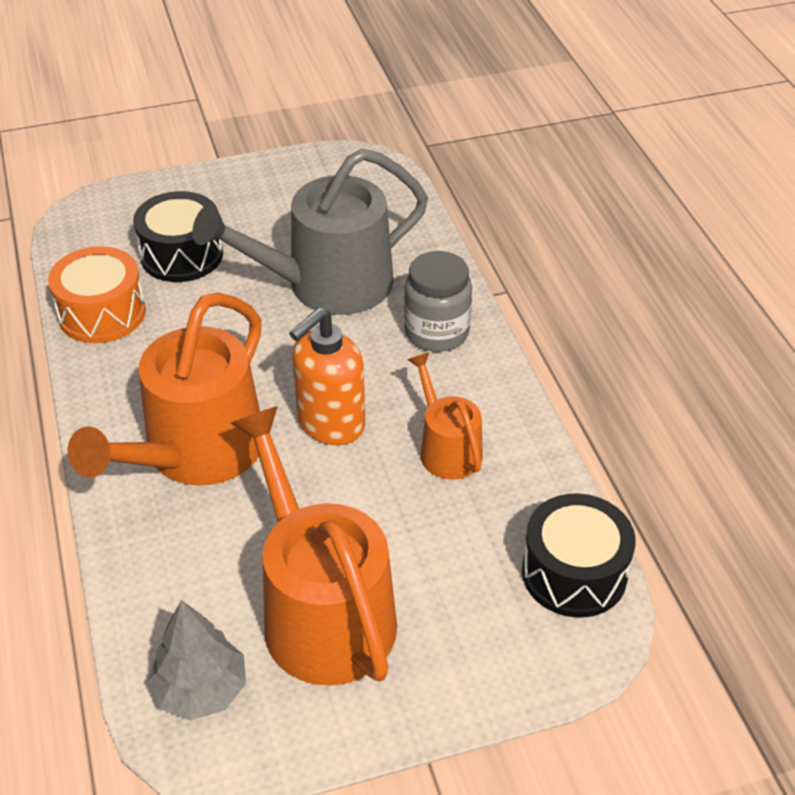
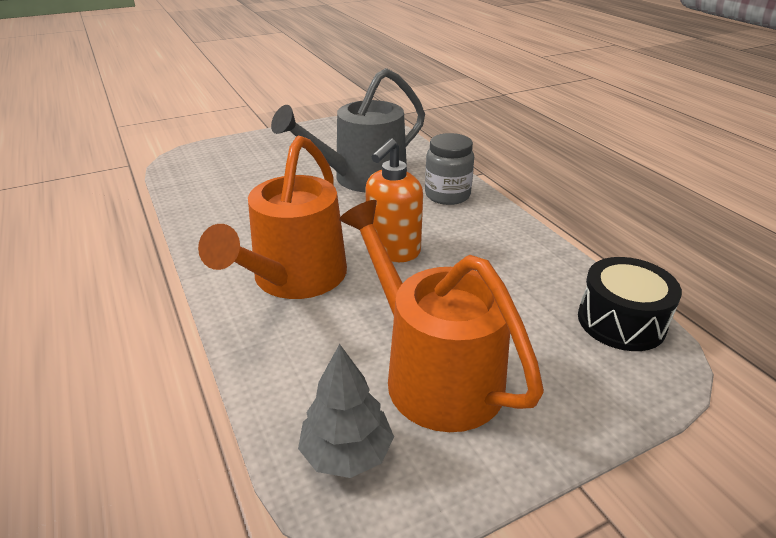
camera: 10 degrees left, 10 degrees down
(102, 313) = (203, 206): orange drum -> none
(182, 255) = (256, 172): black drum -> none
(447, 449) = (485, 256): orange watering can -> none

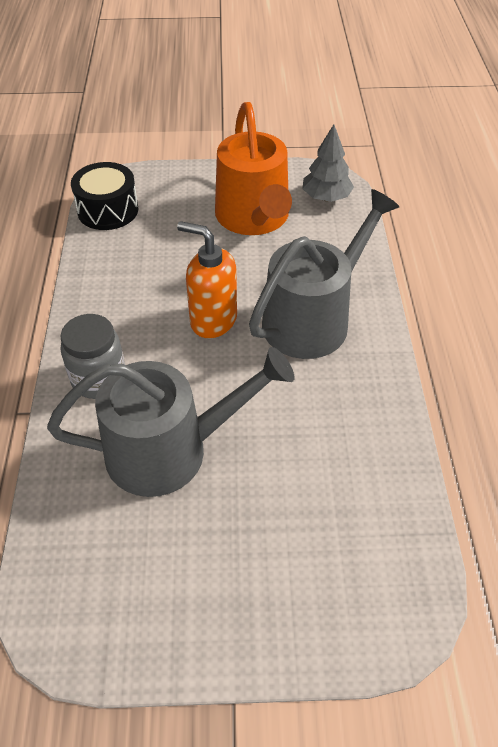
camera: 155 degrees left, 15 degrees up
(294, 278) = (313, 319): orange watering can -> grey watering can
(393, 251) = (213, 320): orange soap dispenser -> orange soap dispenser turned 120 degrees counterclockwise

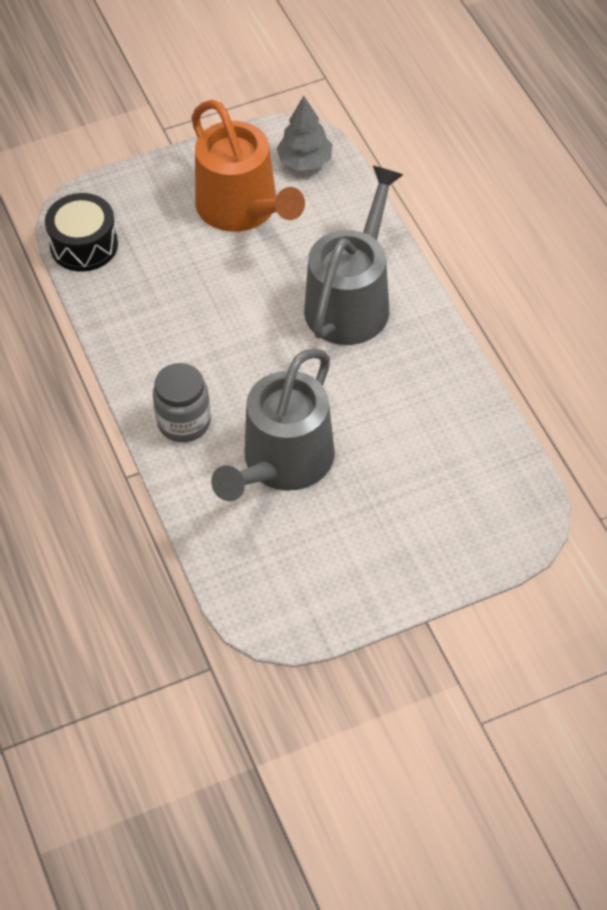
camera: 20 degrees left, 5 degrees up
(169, 450) = (283, 462): grey watering can -> grey watering can turned 150 degrees clockwise
(213, 320) = (258, 332): orange soap dispenser -> none

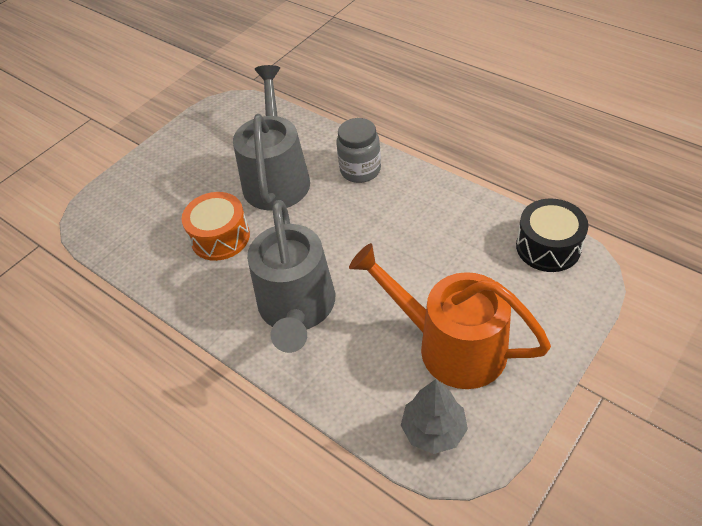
camera: 155 degrees right, 5 degrees down
(386, 415) = (220, 237): none -> orange drum

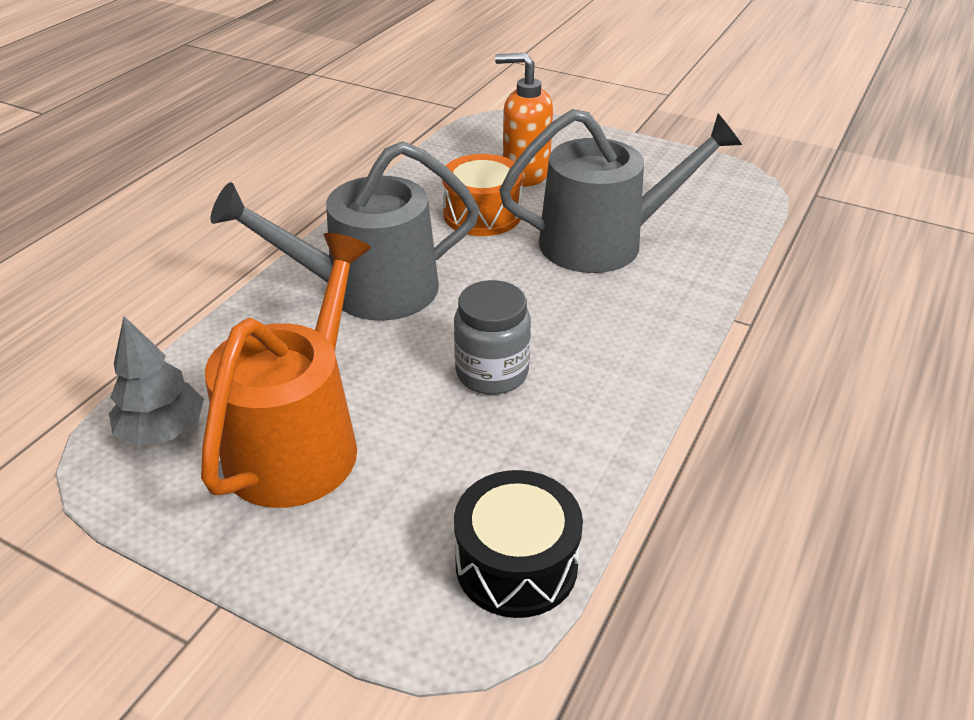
camera: 75 degrees right, 10 degrees down
(174, 208) = (525, 174): none -> orange soap dispenser
(360, 170) = (646, 317): grey jar -> grey jar (492, 373)

